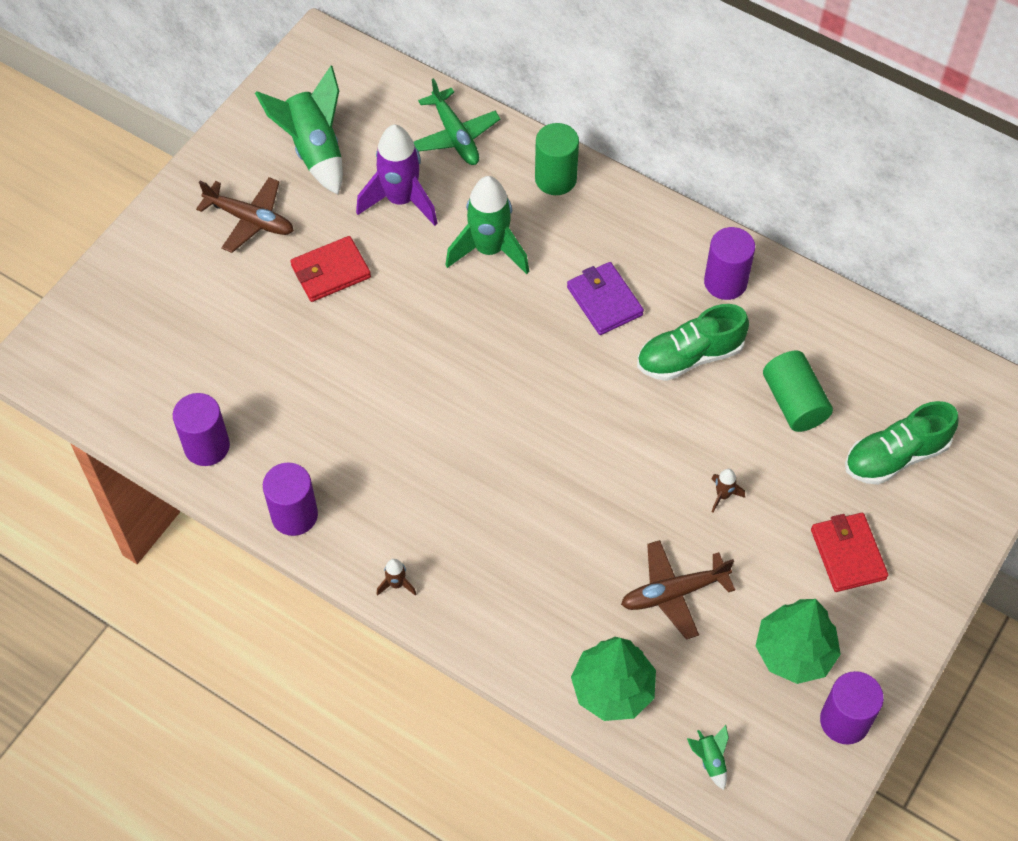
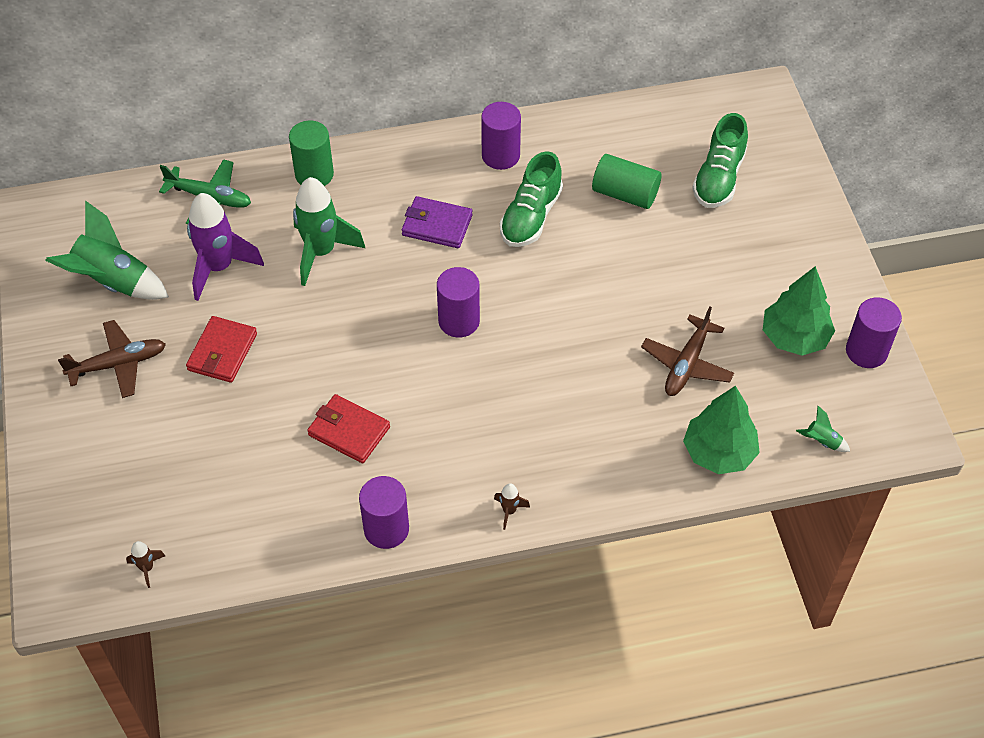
camera: 45 degrees left, 5 degrees down
(207, 446) = (267, 539): purple cylinder -> purple cylinder (459, 321)
(723, 495) = (648, 282): brown rocket -> brown rocket (147, 568)
(848, 554) = (758, 256): red wallet -> red wallet (349, 431)

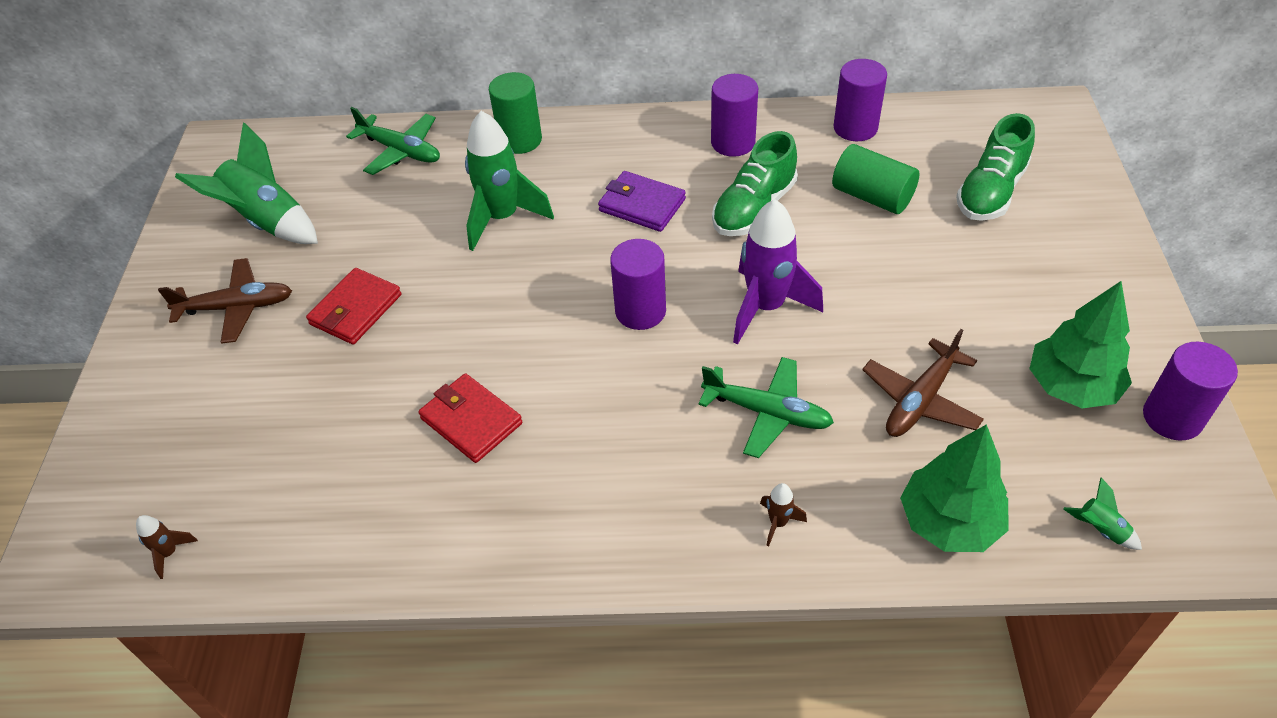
camera: 15 degrees right, 5 degrees down
(219, 267) = (385, 220): purple rocket -> purple rocket (766, 307)
(386, 529) = (480, 553): purple cylinder -> purple cylinder (855, 128)
(509, 511) = (646, 556): brown rocket -> brown rocket (778, 523)
(575, 391) = (767, 413): none -> green plane

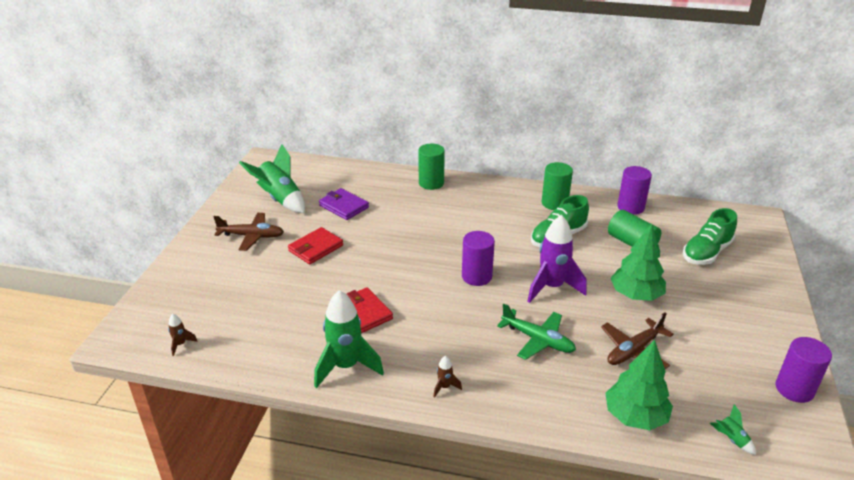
camera: 10 degrees right, 15 degrees down
(401, 151) = (363, 178): green plane -> none
(502, 218) = (410, 218): green rocket -> green rocket (346, 366)
(642, 205) = (492, 225): purple wallet -> purple wallet (344, 206)
(733, 142) = (554, 203): purple cylinder -> green cylinder
(778, 523) = (529, 396): brown rocket -> brown rocket (444, 387)
(1071, 386) = (732, 361): green tree -> green tree (636, 295)

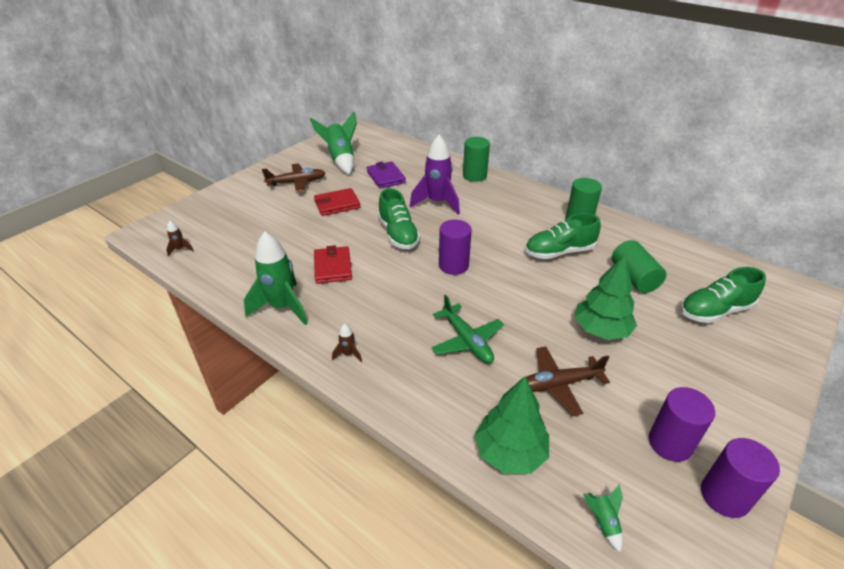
camera: 25 degrees right, 5 degrees up
(252, 236) = (297, 182): brown plane -> brown plane turned 45 degrees counterclockwise
(402, 262) = (398, 234): none -> green shoe
(552, 287) = (518, 296): purple rocket -> purple rocket (437, 203)
(630, 207) = (657, 244): purple cylinder -> purple cylinder (670, 443)

